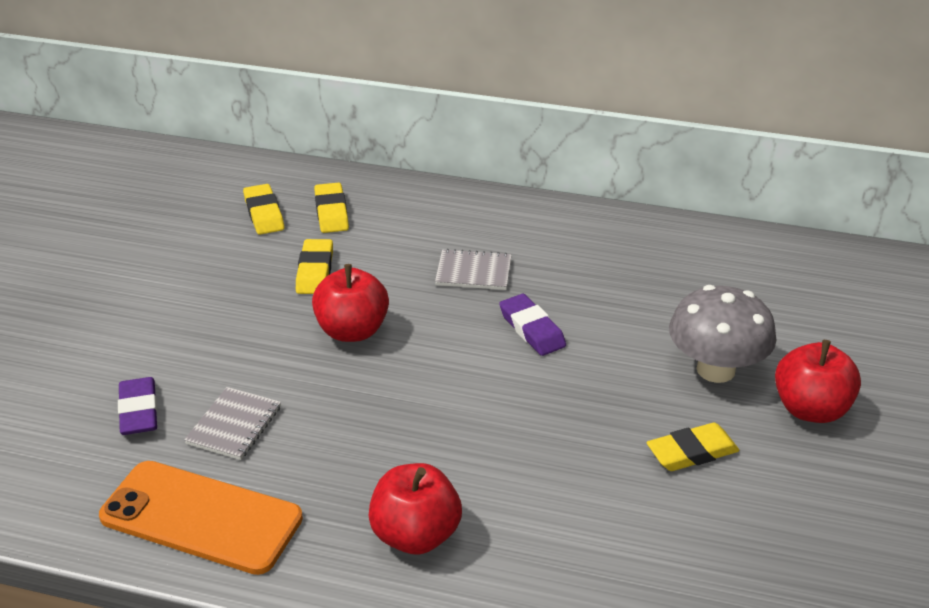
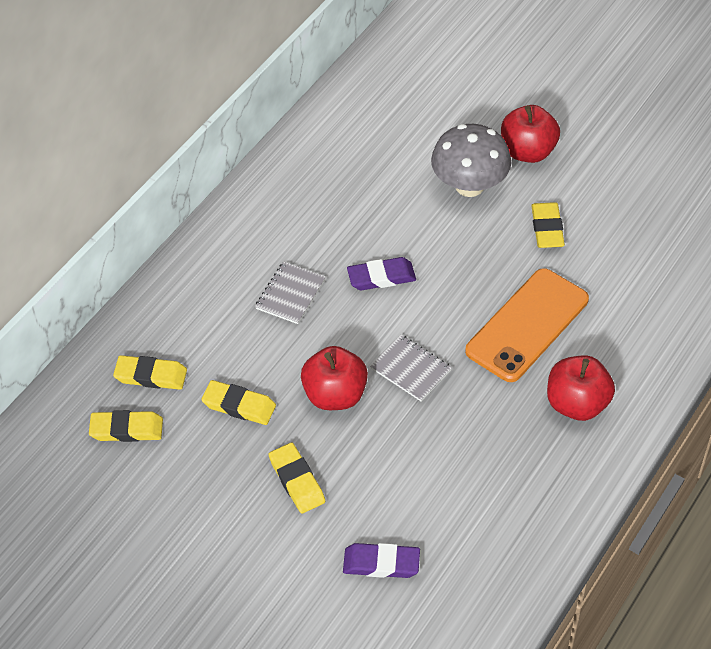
camera: 70 degrees left, 15 degrees up
(201, 517) = (519, 533): orange phone -> orange phone (527, 325)
(232, 328) = (297, 481): none -> yellow eraser
(234, 425) = (423, 497): grey notebook -> grey notebook (410, 369)

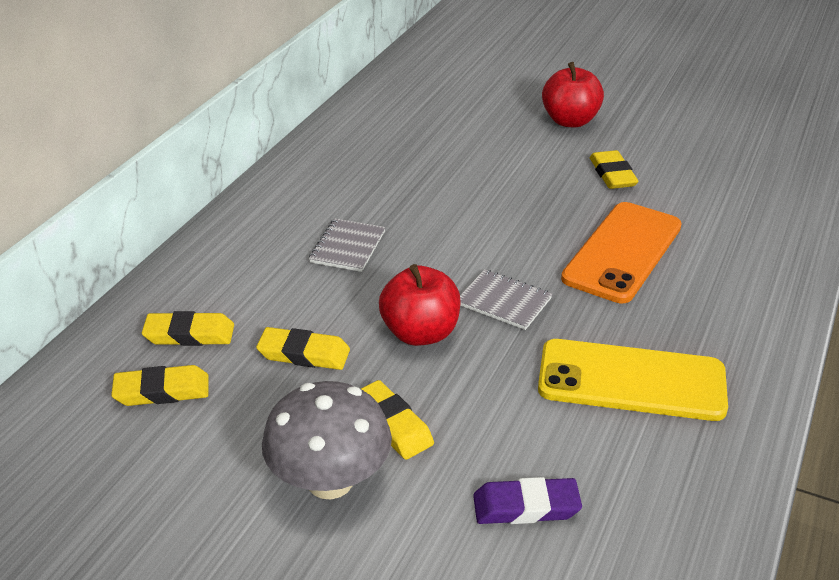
camera: 10 degrees left, 15 degrees down
(381, 277) = (447, 225): purple eraser -> none
(469, 186) = (520, 149): grey mushroom -> grey mushroom (330, 481)
(493, 461) = (631, 380): none -> yellow phone
(577, 404) = (707, 316): red apple -> none

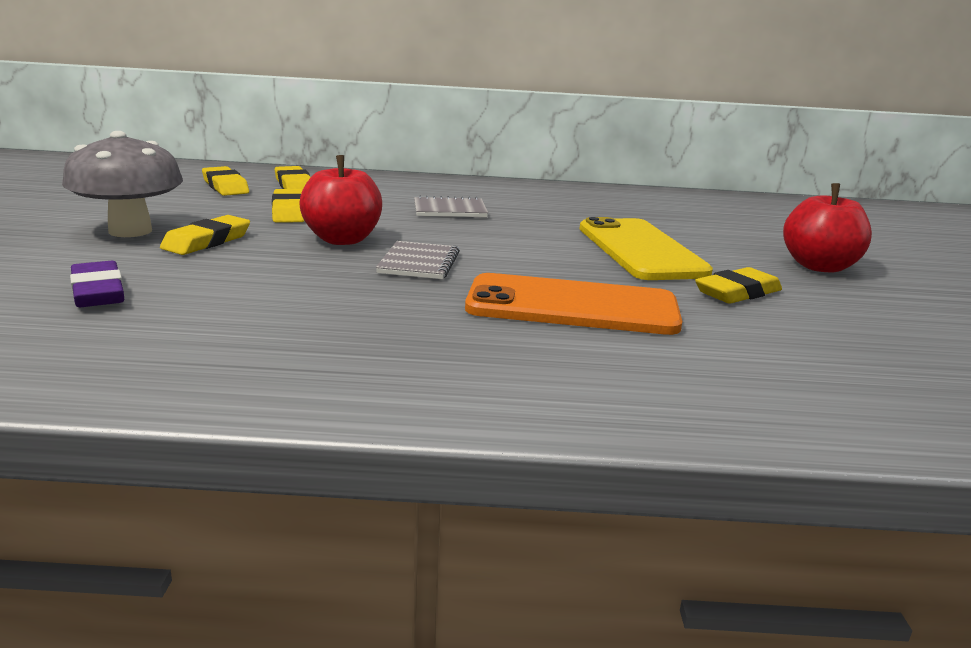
camera: 65 degrees right, 15 degrees down
(631, 380) = (318, 323): yellow phone -> yellow phone (640, 250)

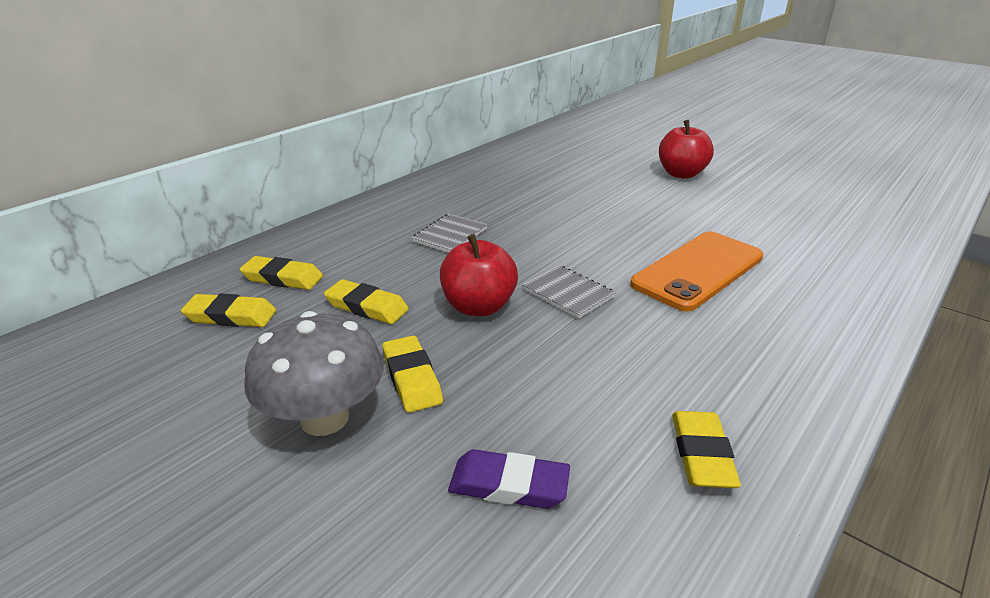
camera: 50 degrees left, 10 degrees up
(640, 250) = (610, 207): yellow phone -> none
(737, 292) = (707, 213): yellow eraser -> yellow eraser (702, 454)

